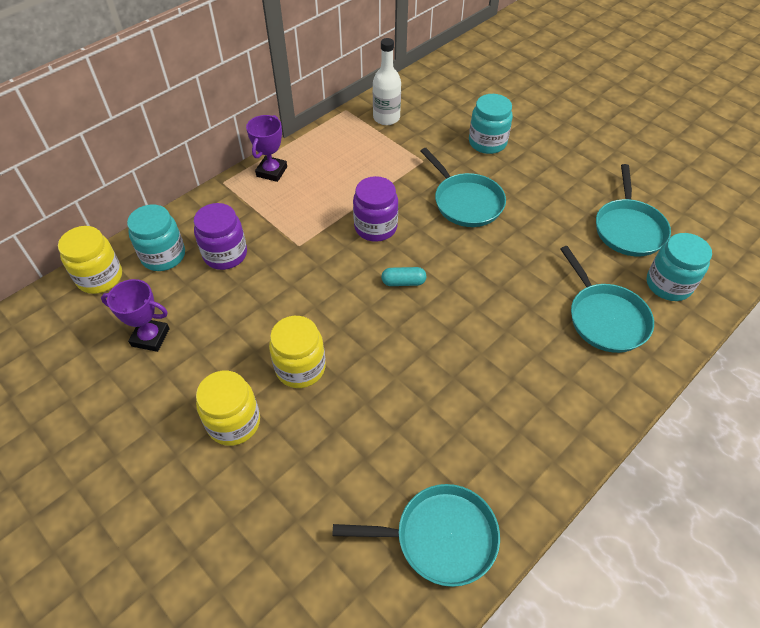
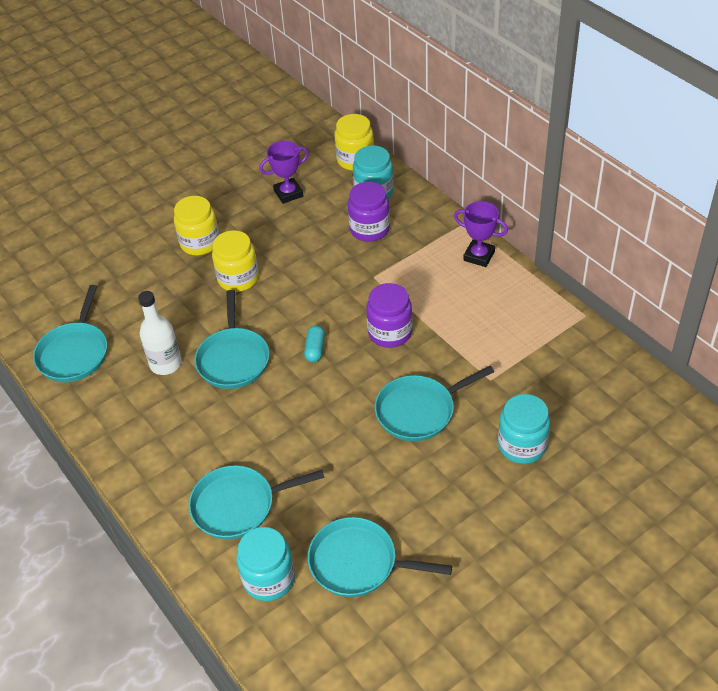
camera: 100 degrees right, 5 degrees down
(150, 337) = (288, 193): purple trophy -> purple trophy turned 45 degrees clockwise
(386, 118) = (570, 351): white bottle -> white bottle (166, 364)
(426, 352) = (233, 359): none -> turquoise pan

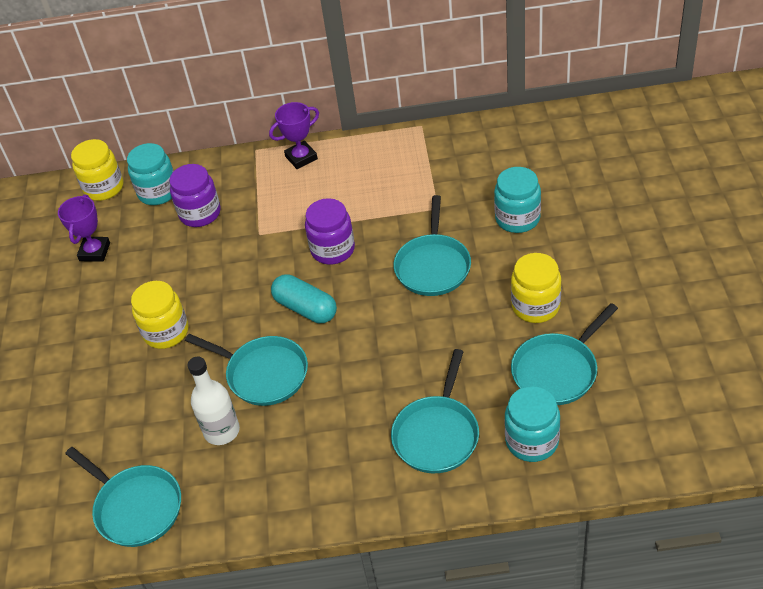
camera: 55 degrees left, 0 degrees up
(200, 243) = (89, 345): yellow jar -> yellow jar (535, 306)
(315, 349) = (305, 308): turquoise capsule -> turquoise capsule, size x1.65

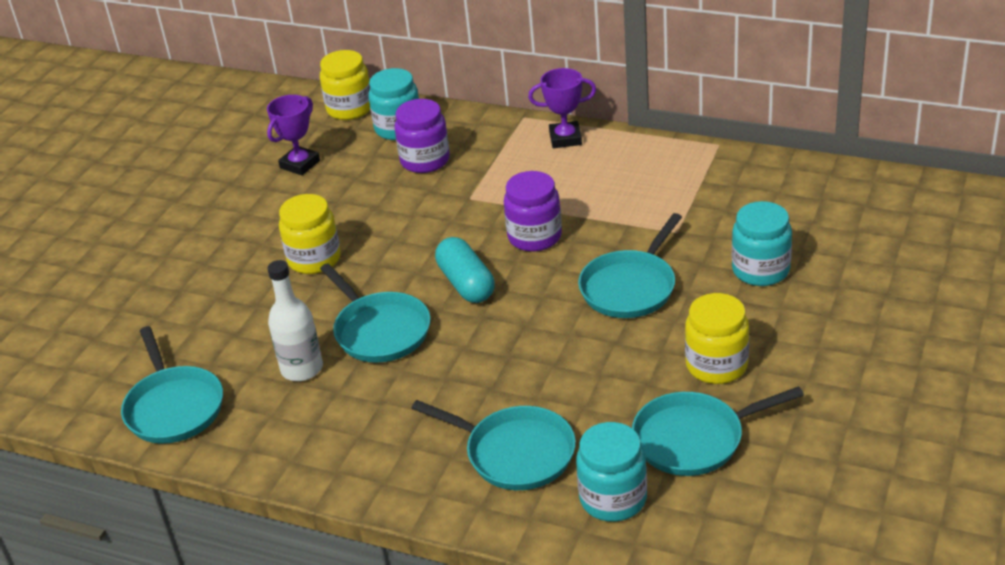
camera: 25 degrees right, 10 degrees down
(437, 434) = (515, 453): turquoise pan -> turquoise pan turned 105 degrees counterclockwise

